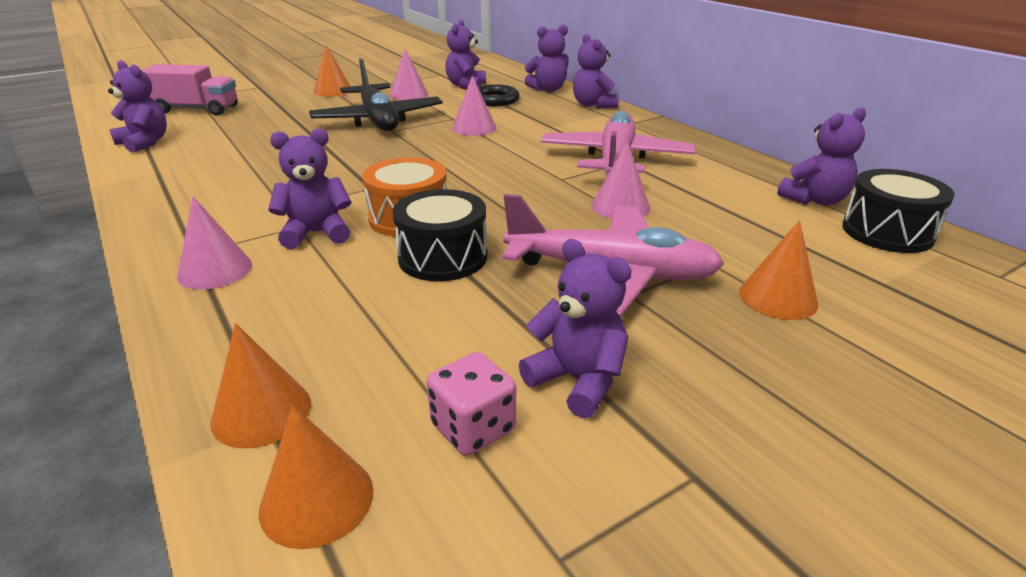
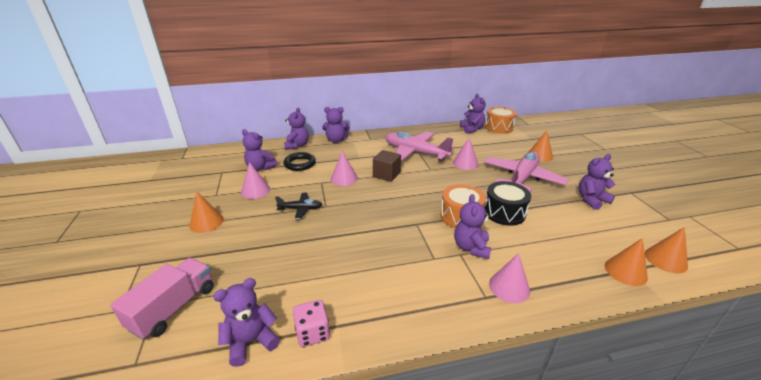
camera: 70 degrees left, 0 degrees up
(378, 120) = (300, 209): black plane -> black plane, size x0.49
(473, 428) = (621, 224): pink dice -> pink dice (313, 333)
(509, 150) = (386, 175): none -> brown cube
(887, 232) = (498, 127): black drum -> orange drum

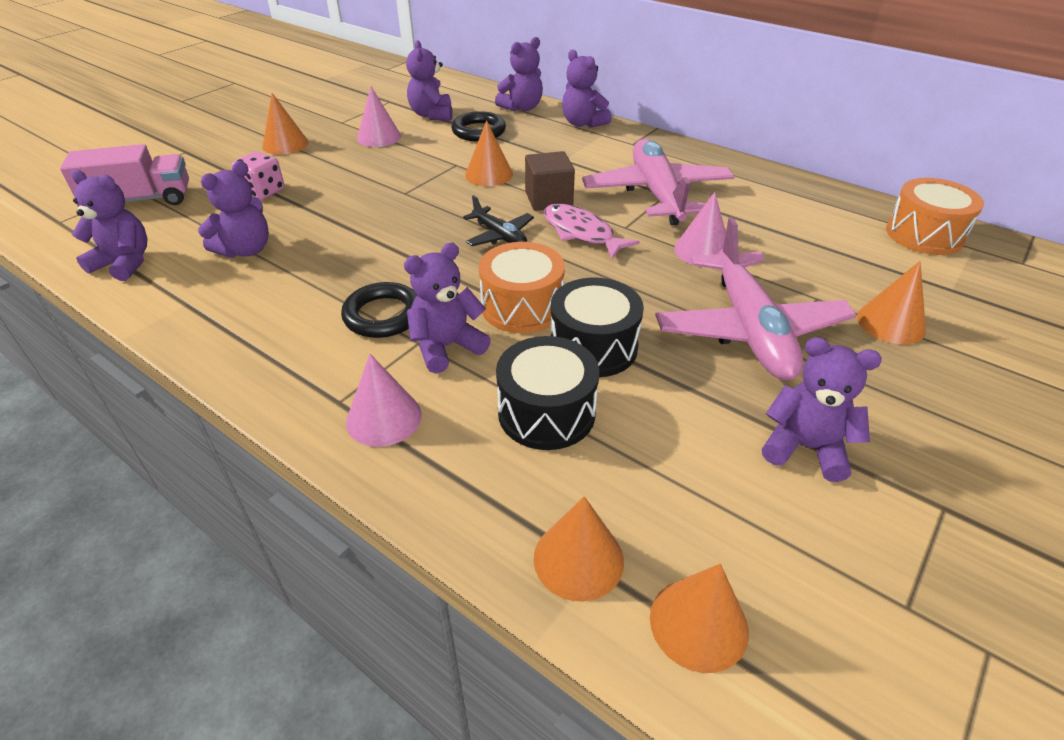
camera: 50 degrees right, 10 degrees up
(300, 209) = (377, 180): black plane -> black plane (500, 236)
(313, 333) = (162, 293): pink dice -> pink dice (263, 191)
(344, 178) = (489, 174): pink cone -> orange cone
(422, 179) = (581, 233): none -> pink fish
(428, 256) = (383, 315): none -> black ring
(471, 129) = (851, 210): purple teddy bear -> purple teddy bear (246, 250)
(522, 178) = (749, 329): pink plane -> pink plane turned 90 degrees clockwise
(537, 241) = (546, 412): none -> black drum

